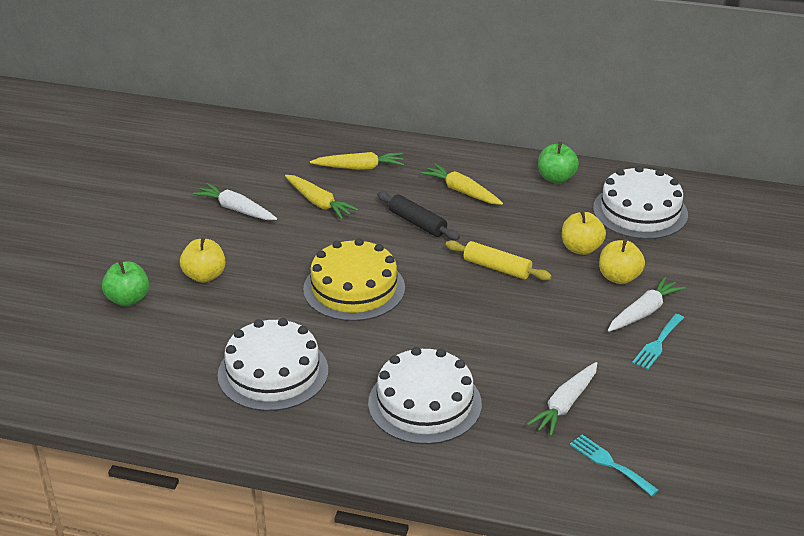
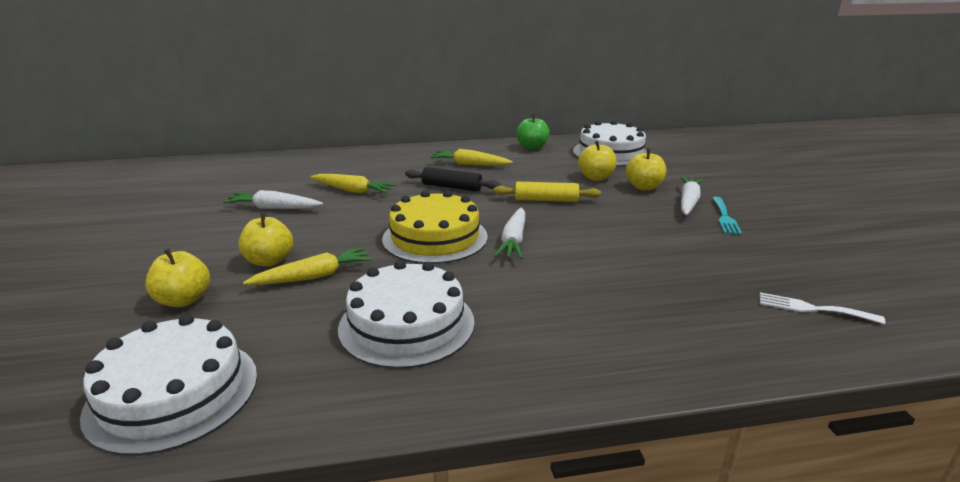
camera: 25 degrees left, 10 degrees down
(128, 299) = (183, 300): green apple -> yellow apple
(359, 167) = (372, 166): yellow carrot -> yellow carrot (314, 276)
(424, 403) = (592, 308): white cake -> white cake (173, 393)
(565, 405) = (715, 275): white carrot -> white carrot (513, 241)
(610, 463) = (812, 309): turquoise fork -> white fork

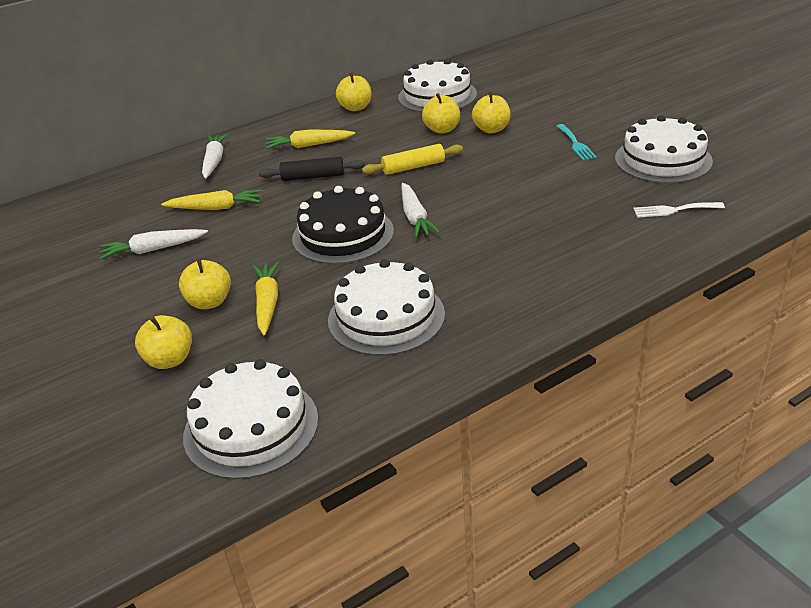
camera: 20 degrees left, 10 degrees up
(314, 276) = (267, 303): yellow carrot -> yellow carrot turned 45 degrees counterclockwise
(435, 237) = (343, 234): yellow cake -> black cake
(532, 147) = (355, 108): green apple -> yellow apple
(688, 202) = (538, 136): white carrot -> white carrot (214, 161)
(821, 254) = (663, 160): none -> white cake

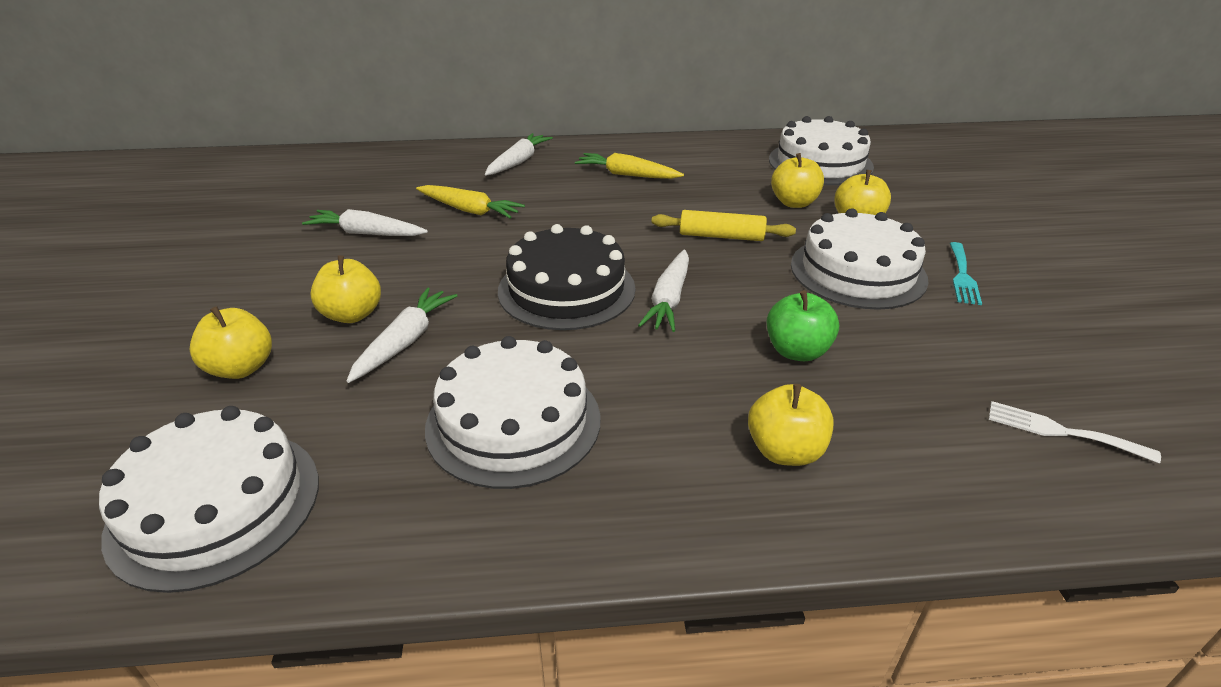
camera: 25 degrees right, 0 degrees up
(267, 303) = (405, 342): yellow carrot -> white carrot
(313, 177) = (598, 210): black rolling pin -> none
(355, 108) = (714, 150): yellow apple -> yellow apple (785, 451)
(515, 219) = (797, 351): none -> green apple
(663, 160) = (1089, 343): white cake -> white cake (858, 271)

